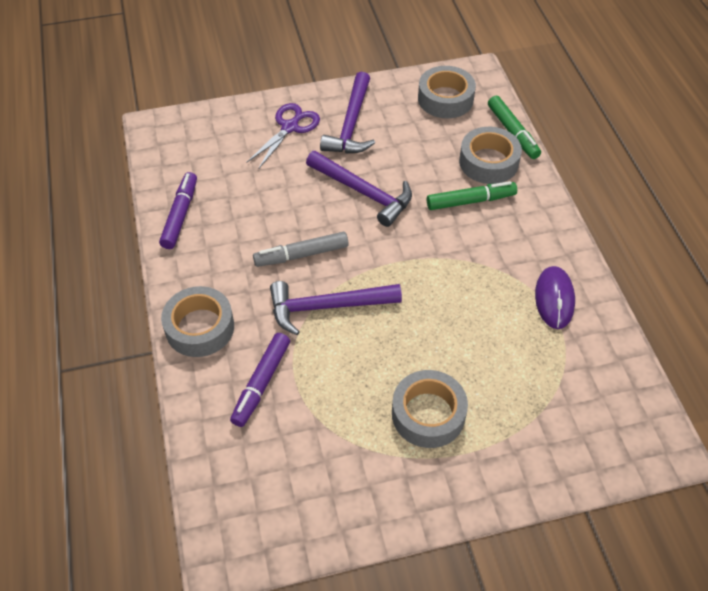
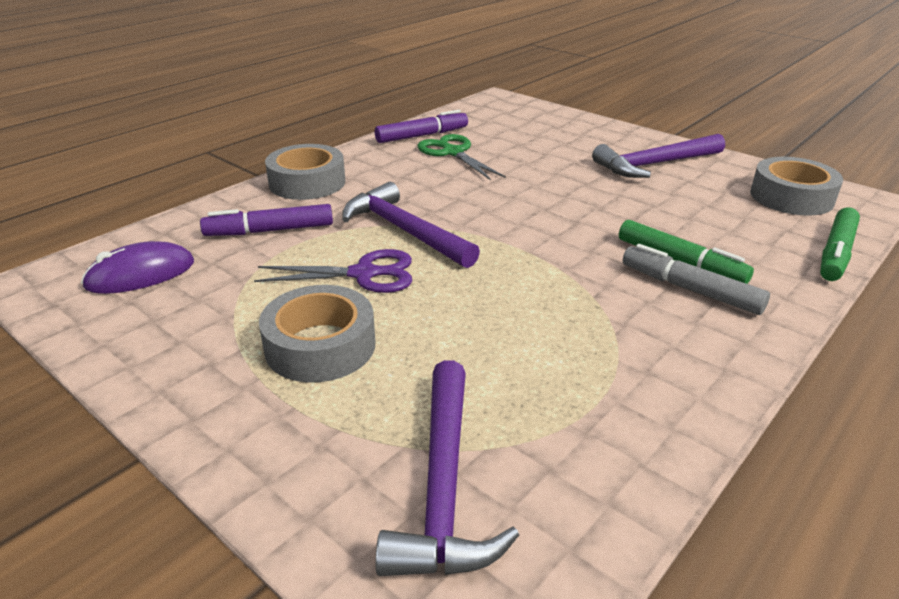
camera: 55 degrees right, 20 degrees down
(230, 215) = (453, 153): none -> green scissors
(290, 127) = (596, 141): purple scissors -> purple scissors (363, 274)
(301, 255) = (453, 196): grey marker -> grey marker (690, 289)
(363, 192) = (580, 199): purple hammer -> purple hammer (443, 486)
(488, 162) = (759, 253): grey tape -> none
(554, 299) = (629, 385): purple mouse -> purple mouse (140, 274)

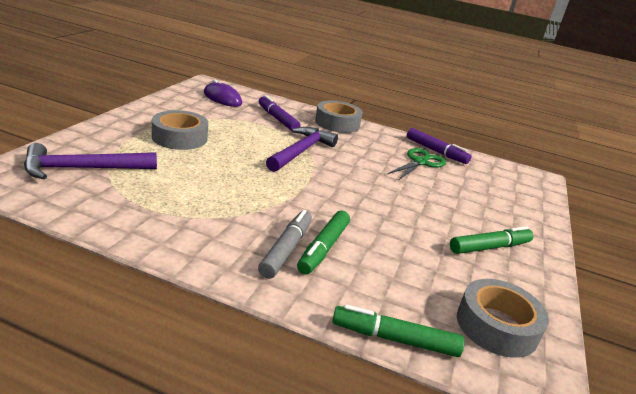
camera: 65 degrees right, 5 degrees down
(363, 274) = (248, 143): purple scissors -> none
(654, 164) = (489, 247): purple hammer -> green marker

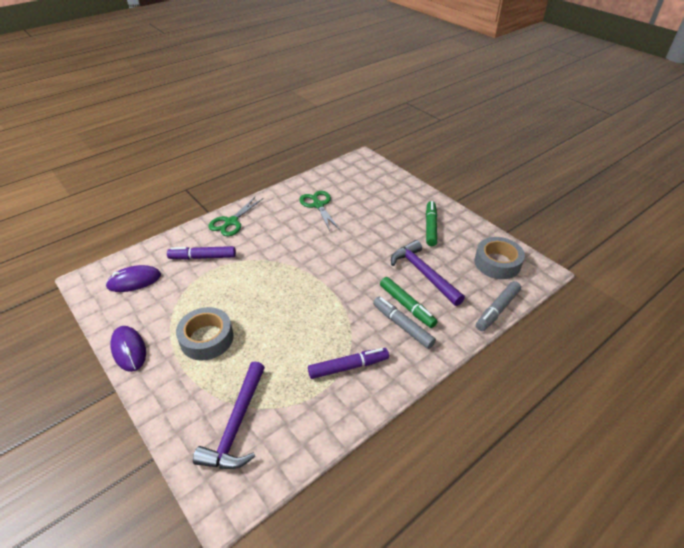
camera: 55 degrees left, 15 degrees up
(145, 110) = (129, 350): none -> purple mouse
(301, 151) = (271, 265): purple hammer -> purple hammer (423, 273)
(337, 123) = (231, 222): grey tape -> green scissors
(395, 339) = (497, 310): green marker -> grey marker
(436, 151) = (306, 188): purple marker -> purple marker (348, 367)

